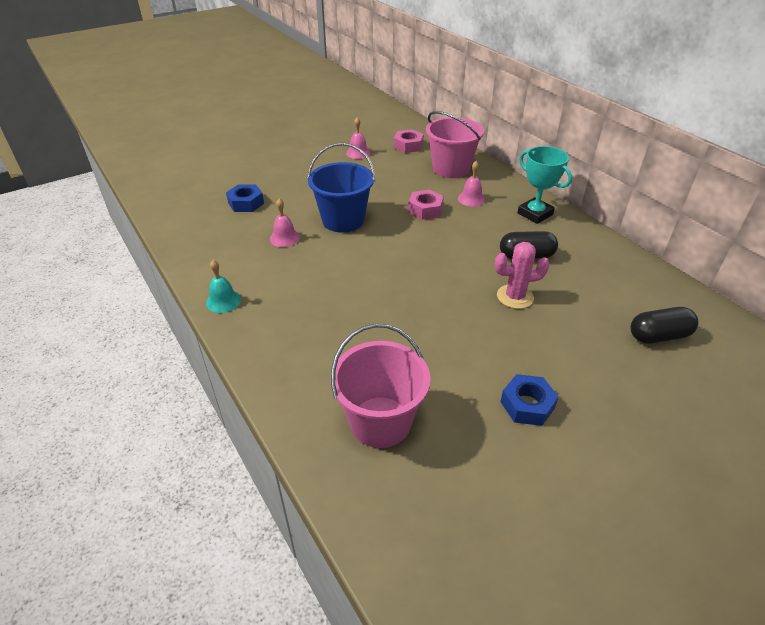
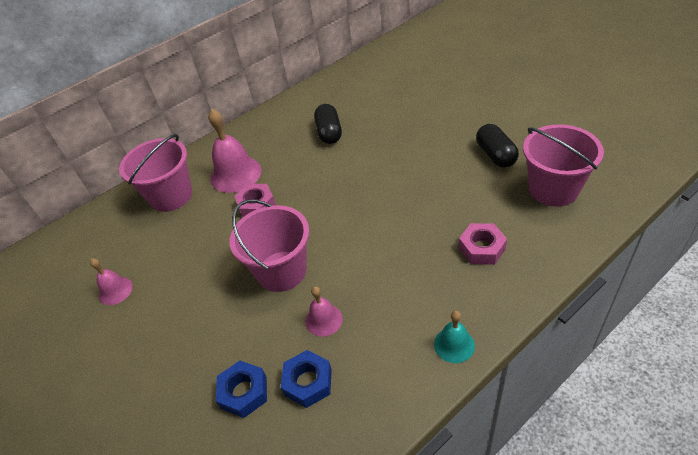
camera: 90 degrees left, 5 degrees up
(343, 220) = (281, 271): blue bucket -> pink bucket
(408, 146) = (106, 241): pink nut -> pink nut (482, 248)
(471, 199) = (235, 174): pink bell -> pink bell, size x1.80
(515, 297) = (386, 135): pink cactus -> none
(527, 405) = (500, 122): blue nut -> blue nut (308, 382)
(535, 214) = (262, 131): turquoise trophy -> none
(658, 336) = (410, 72): black capsule -> black capsule (495, 155)

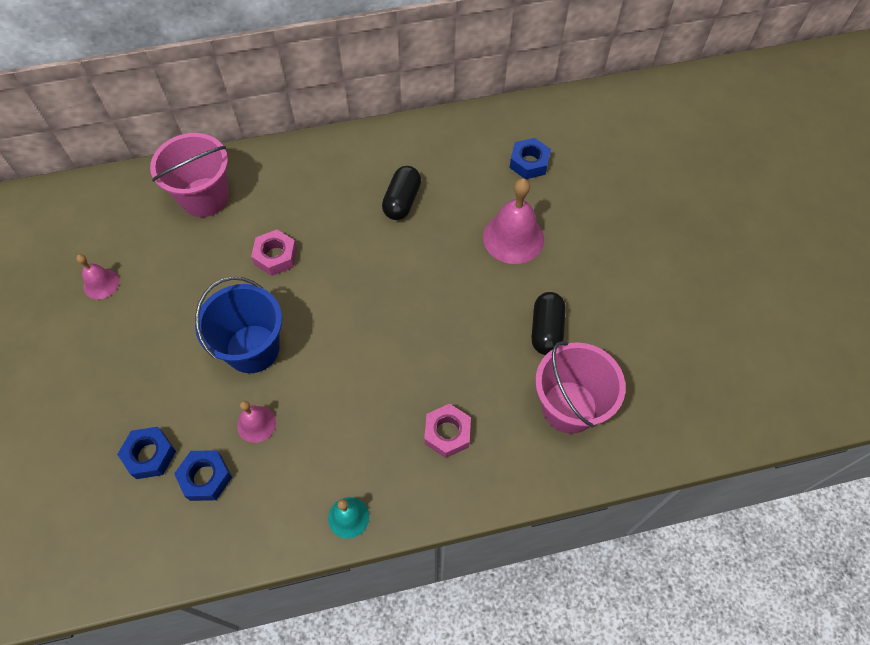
camera: 20 degrees right, 15 degrees up
(235, 174) = (279, 204): pink bell -> pink bell (513, 237)
(281, 271) = (252, 348): pink bucket -> blue bucket
(401, 77) = (529, 163): none -> blue nut

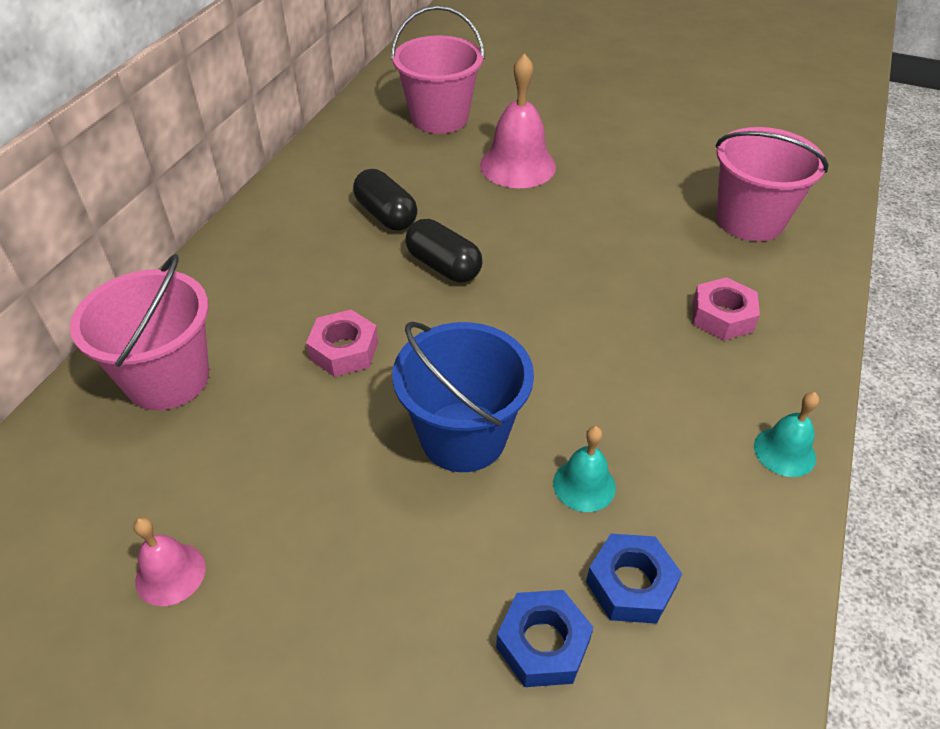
camera: 55 degrees left, 15 degrees down
(256, 424) = (584, 485): pink bell -> turquoise bell
(529, 163) = (439, 118): blue nut -> pink bucket
(546, 330) = (648, 194): black capsule -> black capsule (443, 266)

